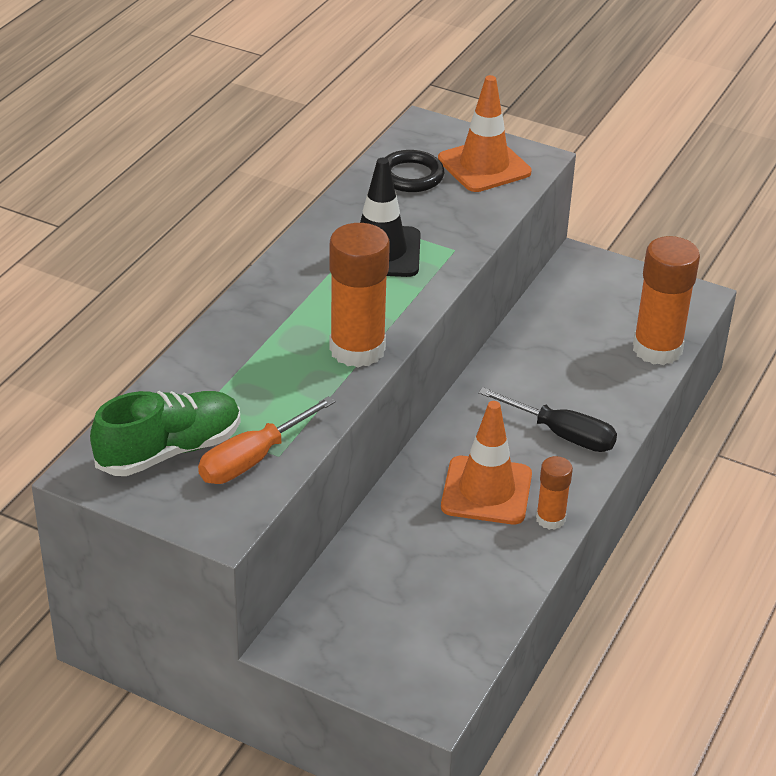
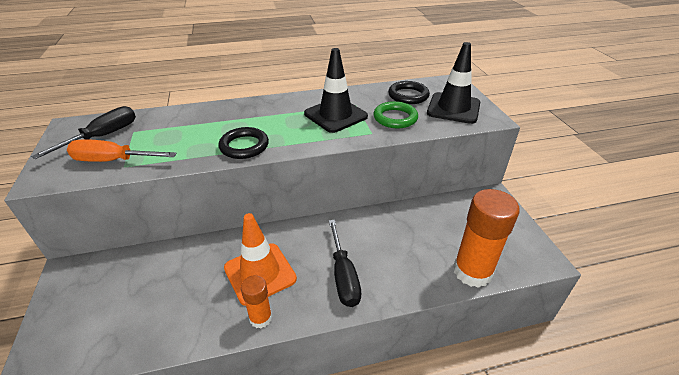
camera: 50 degrees right, 0 degrees up
(169, 451) = (103, 136): green shoe -> black screwdriver
(357, 349) = (244, 146): orange glue stick -> black ring
(447, 216) = (395, 118): none -> green ring
(484, 166) = (453, 108): orange traffic cone -> black traffic cone

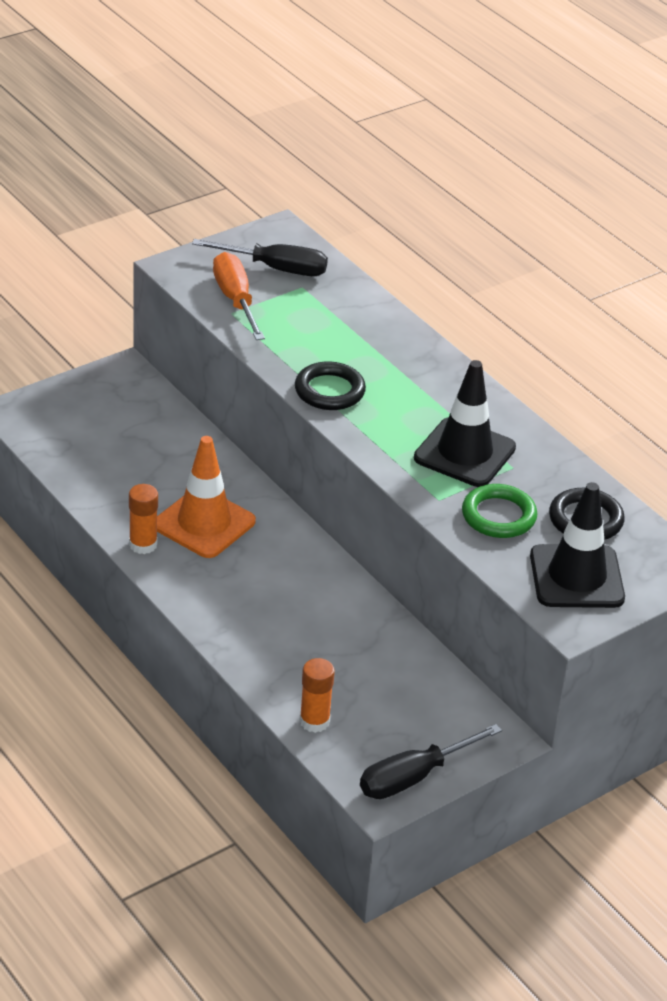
camera: 65 degrees right, 0 degrees up
(343, 275) = (240, 598): black screwdriver -> black screwdriver (414, 777)
(472, 271) = (314, 721): orange glue stick -> orange glue stick, size x0.53

